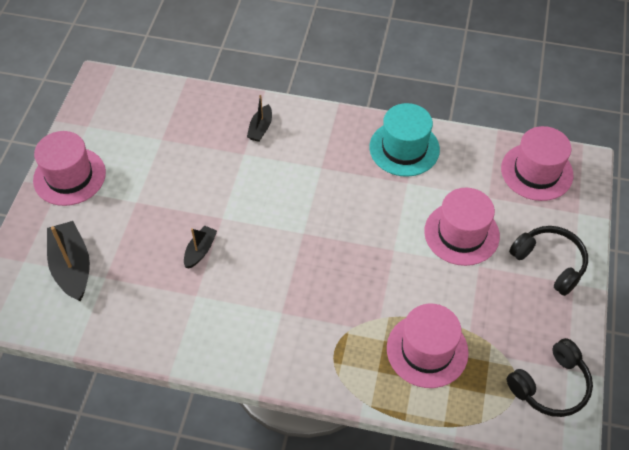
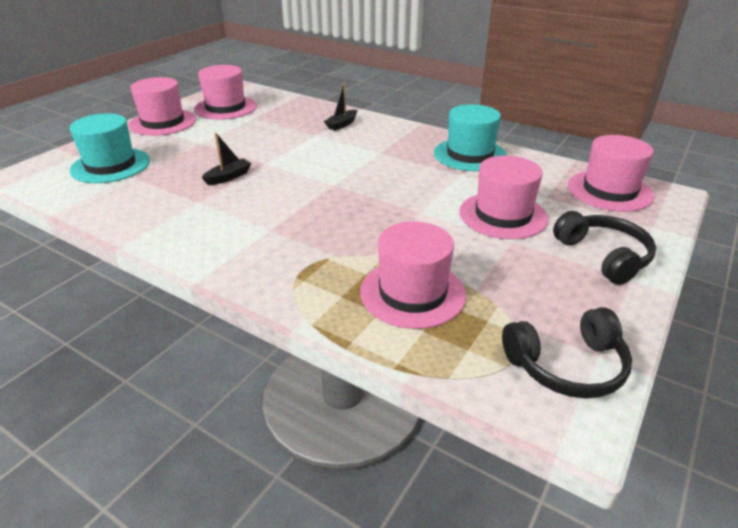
camera: 20 degrees right, 20 degrees down
(72, 267) = (110, 165): black boat -> turquoise hat
(119, 128) = (225, 108): none -> pink hat

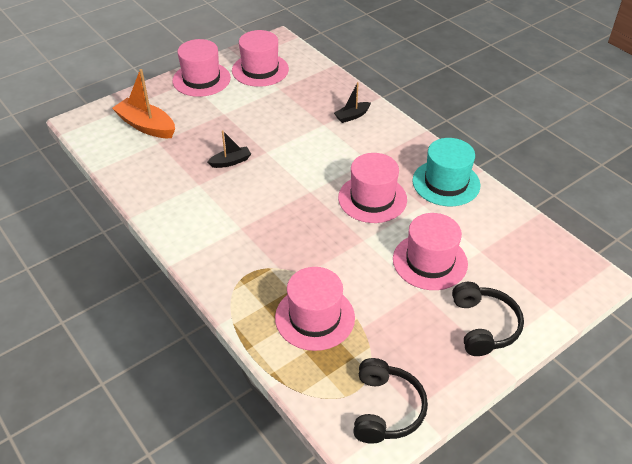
camera: 20 degrees right, 10 degrees up
(110, 165) = (146, 126): turquoise hat -> orange boat
(567, 366) = (386, 409): black headphones -> black headphones turned 90 degrees counterclockwise
(609, 191) = (544, 258): pink hat -> pink hat (372, 198)

